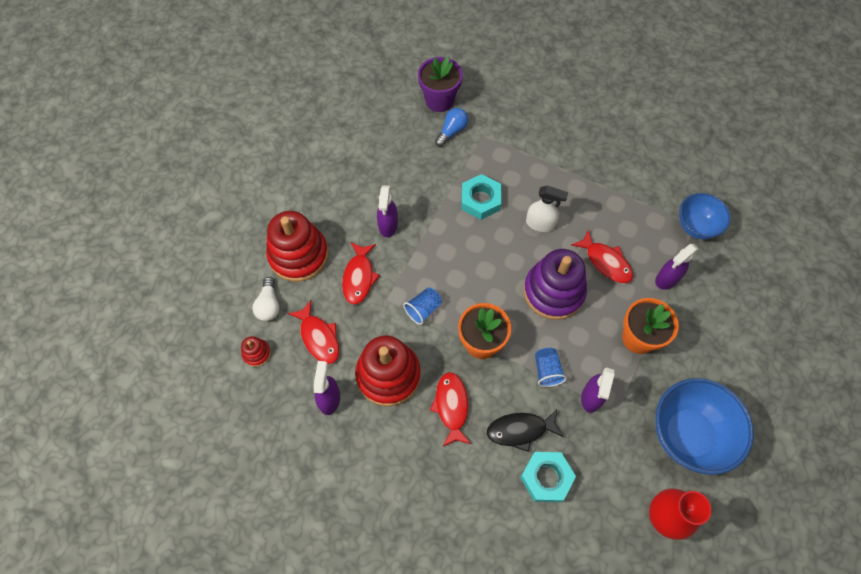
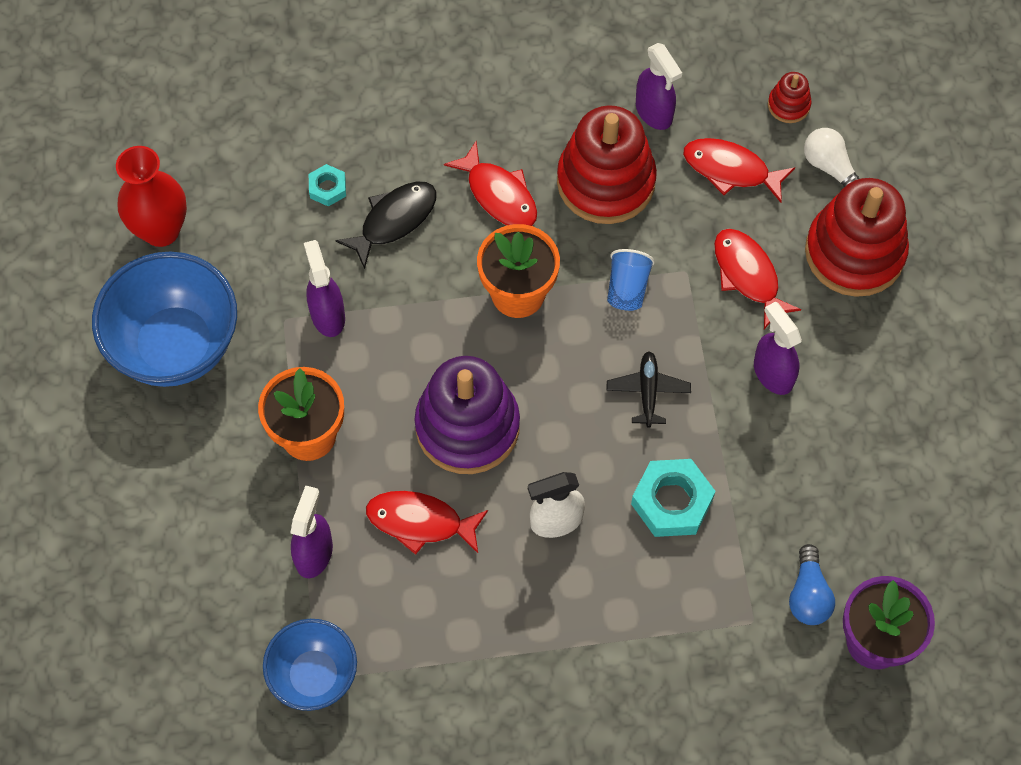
camera: 145 degrees right, 0 degrees up
(453, 253) = (648, 392): none -> black plane
(546, 478) = (327, 188): turquoise nut -> turquoise nut, size x0.54
(547, 370) = (407, 313): blue cup -> none

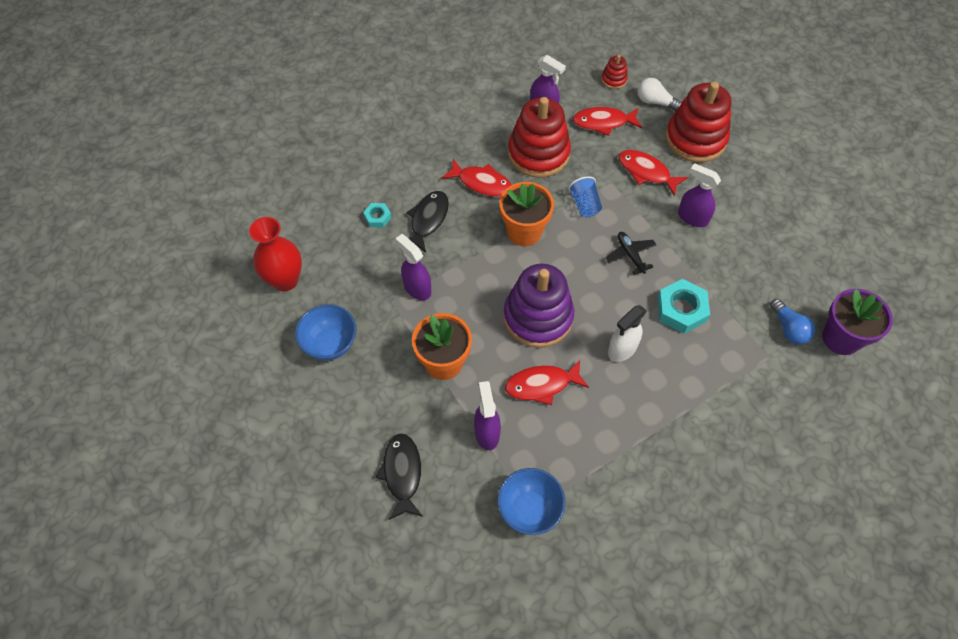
camera: 25 degrees left, 5 degrees down
(176, 346) = (330, 344): blue bowl -> blue bowl, size x0.61
(181, 558) = (402, 473): none -> black fish

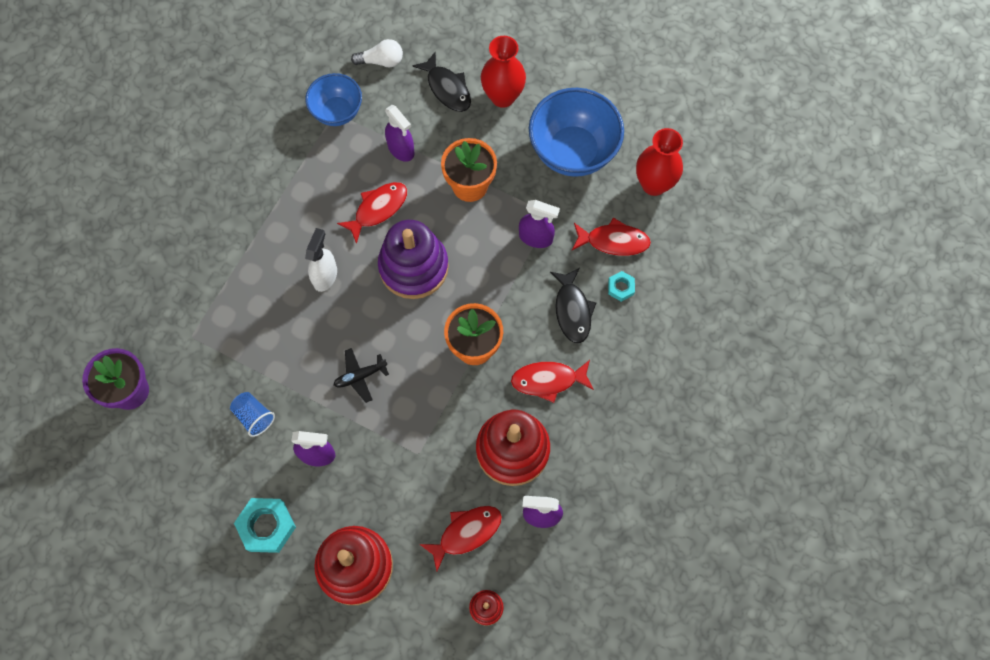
camera: 150 degrees right, 10 degrees up
(330, 344) = (573, 152): blue bowl -> blue bowl, size x1.64
(354, 433) = (503, 96): none -> red vase
(584, 204) = (432, 411): blue cup -> blue cup (254, 416)
(630, 255) = (360, 376): black plane -> black plane turned 120 degrees clockwise
(646, 172) = (388, 488): red fish -> red fish (613, 241)
(655, 102) = (423, 598): white light bulb -> white light bulb (381, 61)
(681, 310) = (288, 342): turquoise nut -> turquoise nut (267, 526)
(788, 328) = (181, 375): blue light bulb -> none

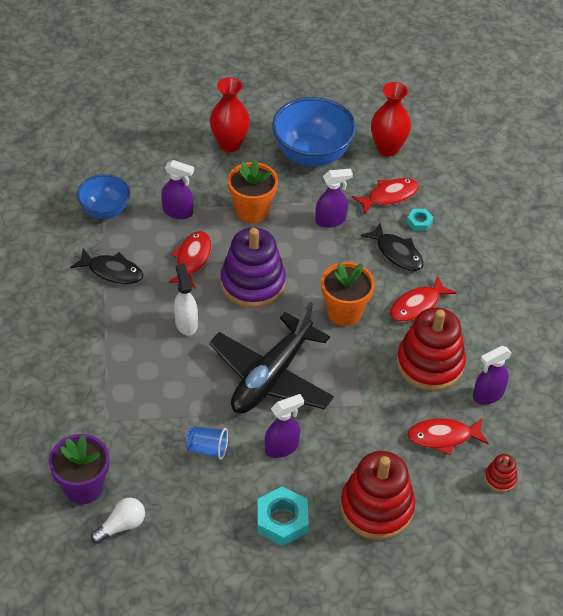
camera: 35 degrees left, 20 degrees down
(360, 376) = (271, 376): black plane -> black plane, size x2.47
(381, 61) = (114, 162): white light bulb -> white light bulb (121, 526)
(447, 88) = (182, 157): black fish -> black fish (112, 271)
(466, 533) = (443, 437): red fish -> red fish turned 120 degrees counterclockwise

